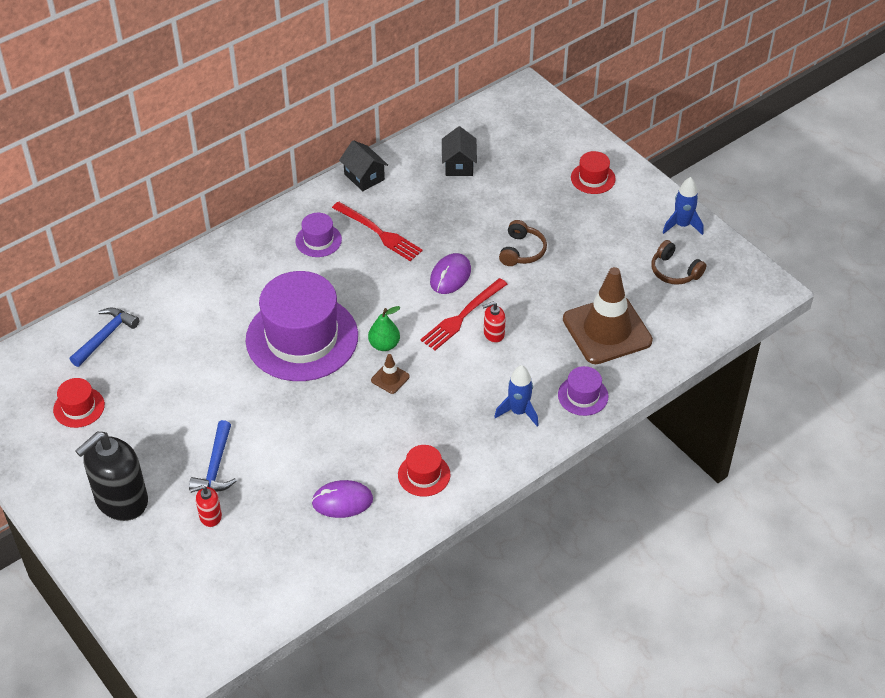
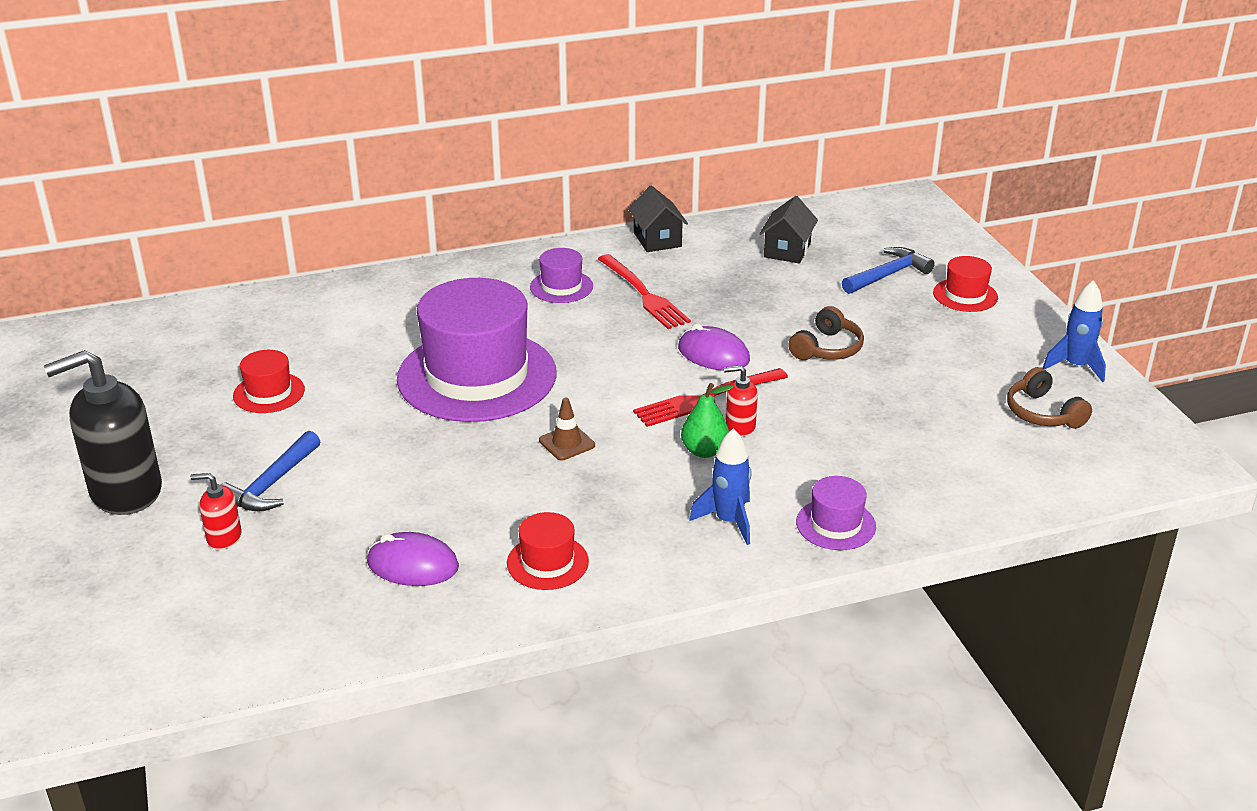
camera: 20 degrees right, 15 degrees down
(79, 407) = (151, 384): red hat -> red hat (269, 393)
(105, 336) = (237, 324): blue hammer -> blue hammer (888, 275)
(384, 345) = (581, 406): green pear -> green pear (704, 451)
(450, 276) = (713, 354): purple mouse -> purple mouse turned 75 degrees clockwise
(607, 330) = (909, 457): brown traffic cone -> none

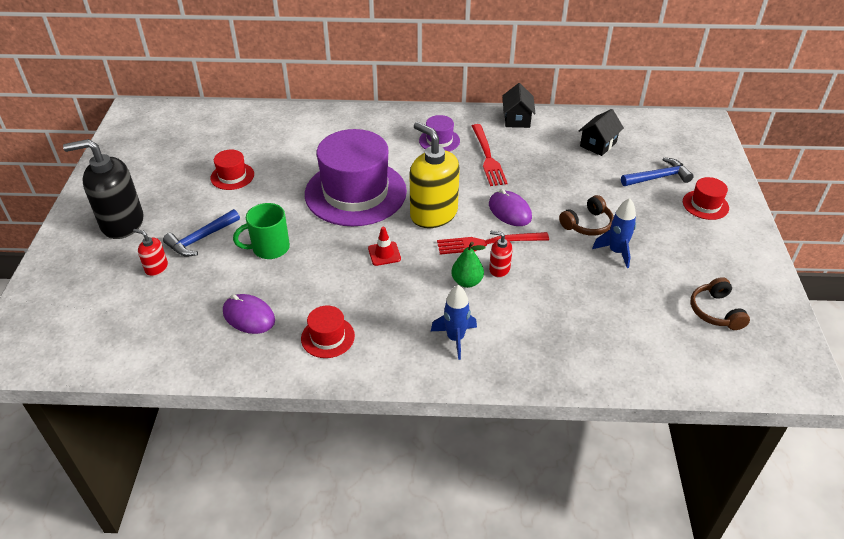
camera: 20 degrees right, 10 degrees up
(389, 473) = (269, 248): none -> green mug
(567, 443) = (384, 254): brown traffic cone -> red traffic cone
(608, 380) = (433, 214): none -> yellow soap dispenser
(835, 524) = (524, 360): purple hat -> none
(1075, 366) = (759, 280): blue rocket -> blue rocket (616, 252)

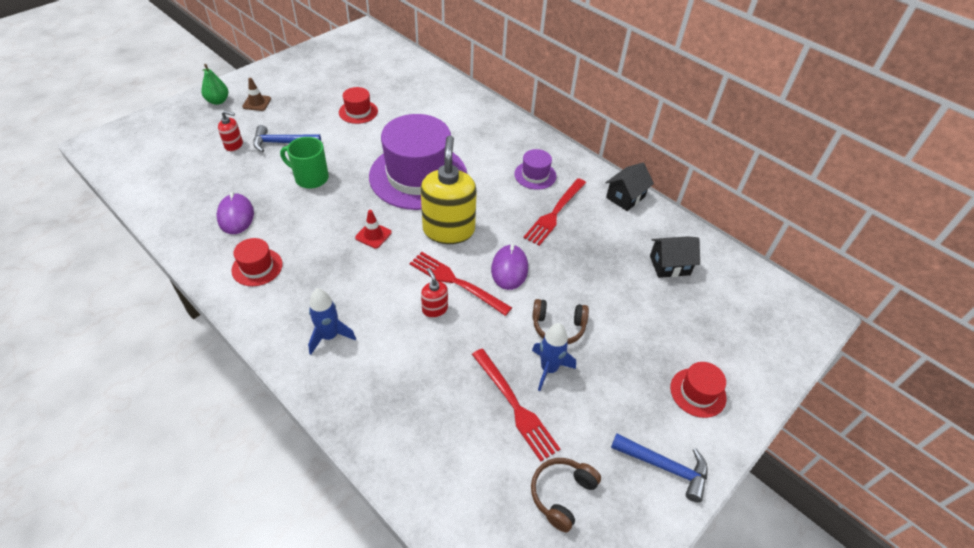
camera: 40 degrees right, 5 degrees up
(122, 223) = (257, 103): black soap dispenser -> brown traffic cone
(156, 268) = (234, 145): red soap dispenser -> red soap dispenser turned 120 degrees clockwise
(467, 281) = (398, 300): green pear -> green pear (218, 101)
(628, 286) = (515, 406): none -> red fork
(658, 177) = (686, 334): blue hammer -> blue hammer (665, 467)

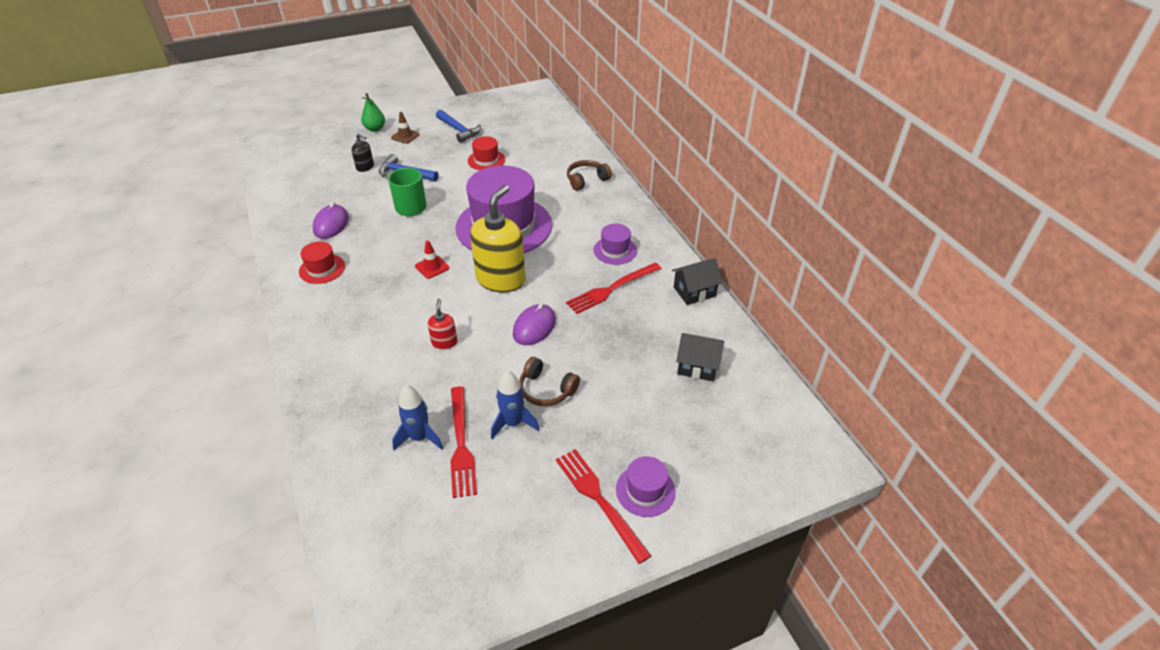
camera: 25 degrees right, 5 degrees down
(234, 145) = (365, 167): red soap dispenser -> black soap dispenser
(329, 336) = (343, 339): blue rocket -> blue rocket (419, 437)
(456, 282) = (478, 325): red fork -> red fork (599, 500)
(562, 494) = (453, 532): brown headphones -> brown headphones (586, 180)
(665, 467) = (565, 544): blue hammer -> blue hammer (459, 130)
(698, 392) = (645, 490): red hat -> purple hat

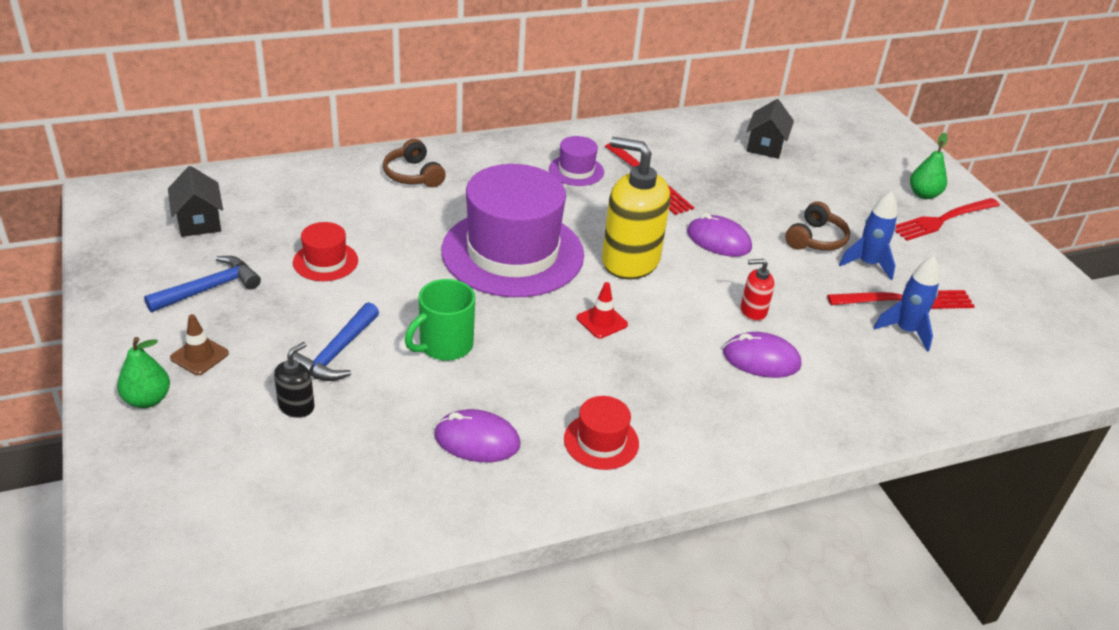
camera: 90 degrees left, 5 degrees down
(389, 343) = (761, 359): none -> purple mouse
(645, 490) = (923, 194): purple hat -> green pear
(694, 291) = (653, 131): black house -> black house (199, 221)

